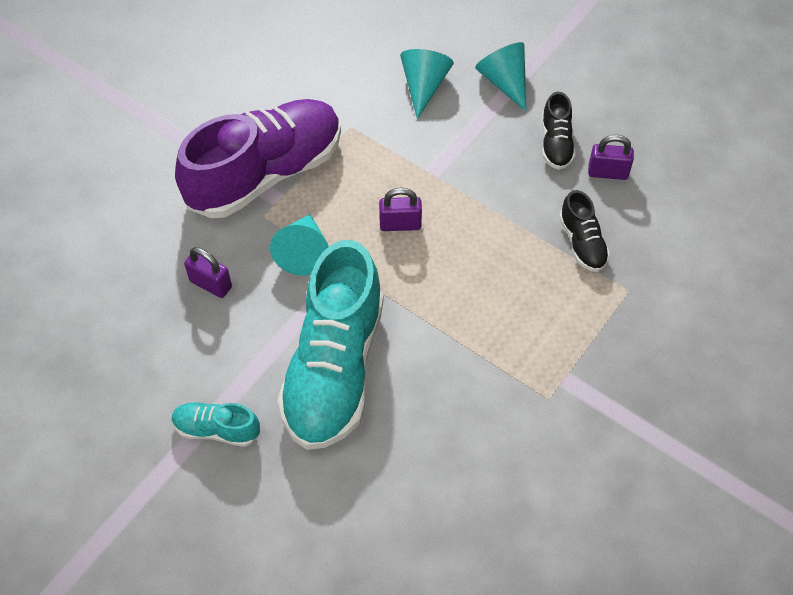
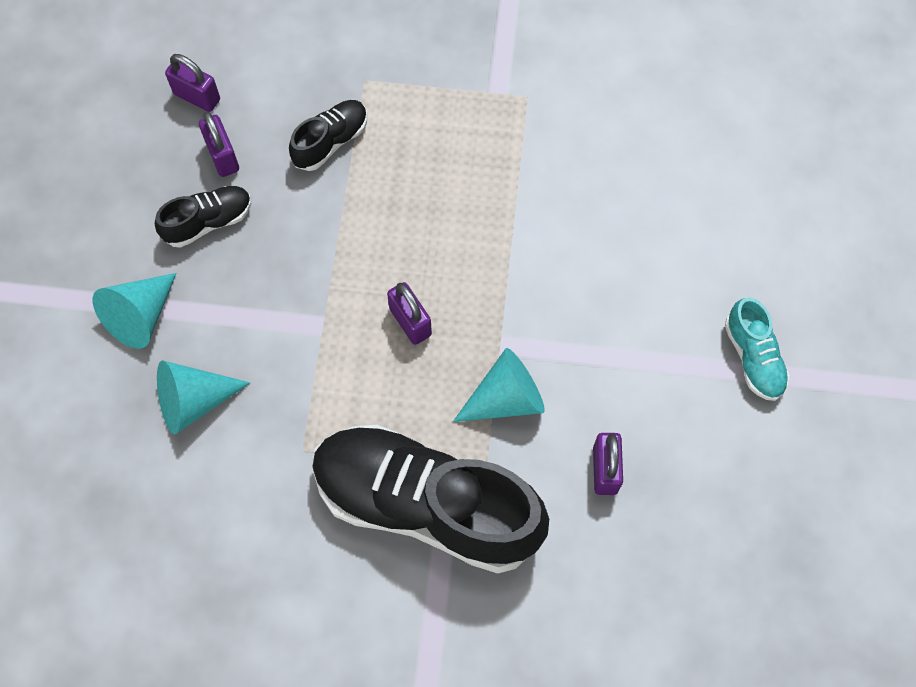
camera: 120 degrees left, 10 degrees up
(265, 174) = (426, 505): purple shoe -> black shoe
(334, 368) = (618, 290): turquoise shoe -> none
(671, 178) = (197, 97): none -> purple padlock

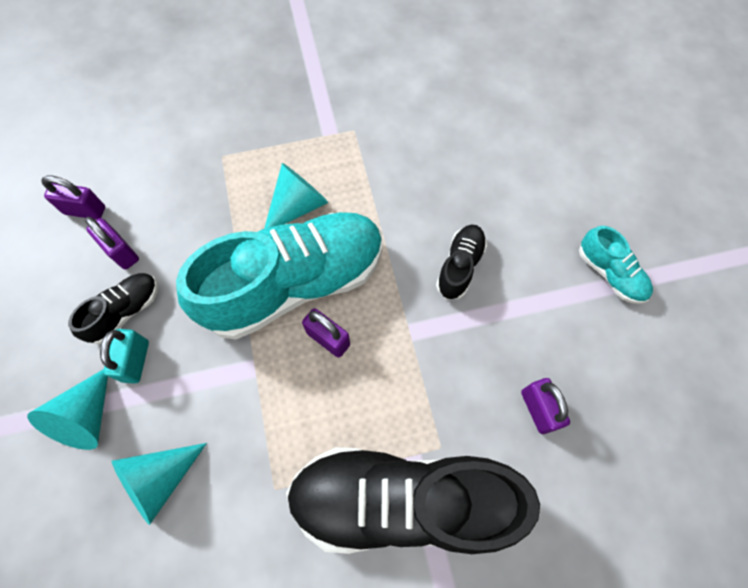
camera: 20 degrees left, 0 degrees up
(204, 277) = (135, 361): none -> turquoise padlock
(331, 142) = (210, 212): black shoe -> black shoe (459, 266)
(396, 251) = (295, 283): none -> turquoise shoe
(506, 398) = (432, 376): turquoise cone -> turquoise cone (297, 206)

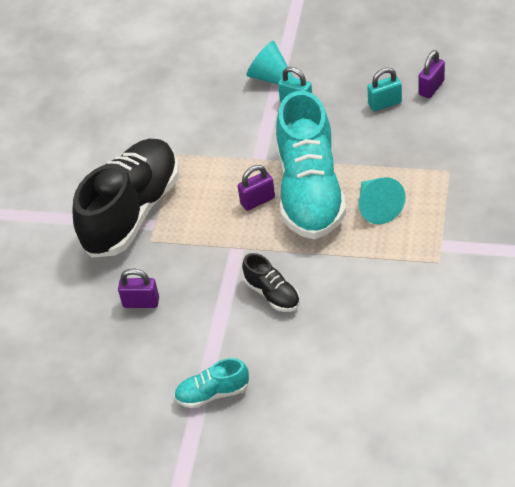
camera: 120 degrees right, 20 degrees down
(121, 252) = (384, 103): purple padlock -> turquoise padlock
(125, 311) = (335, 101): black shoe -> none
(160, 480) = (213, 104): turquoise cone -> none

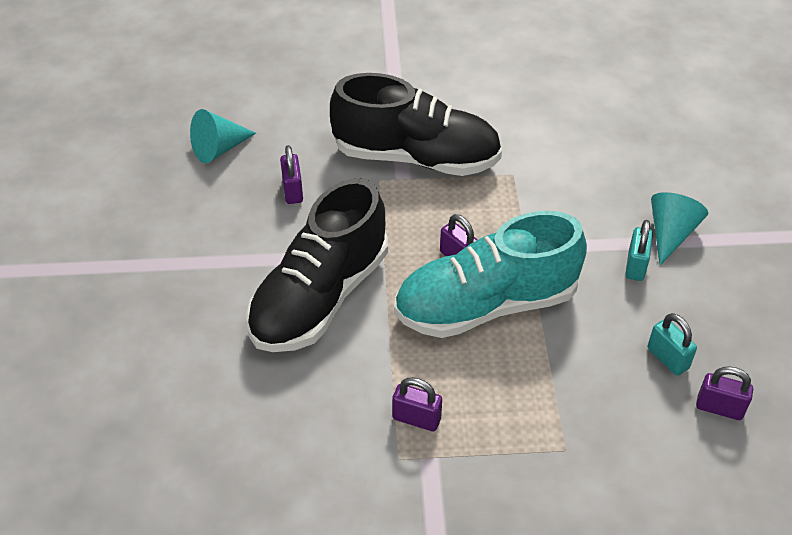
camera: 70 degrees right, 0 degrees up
(213, 393) = (178, 272): turquoise shoe -> none
(272, 294) = (320, 297): black shoe -> black shoe, size x2.27
(377, 207) = (477, 378): turquoise cone -> turquoise cone (219, 149)
(406, 247) = (416, 418): none -> purple padlock

